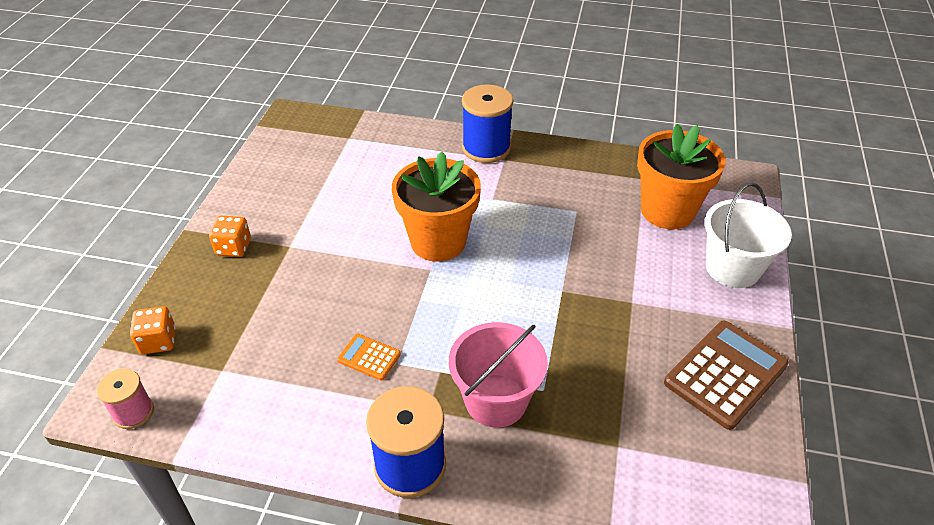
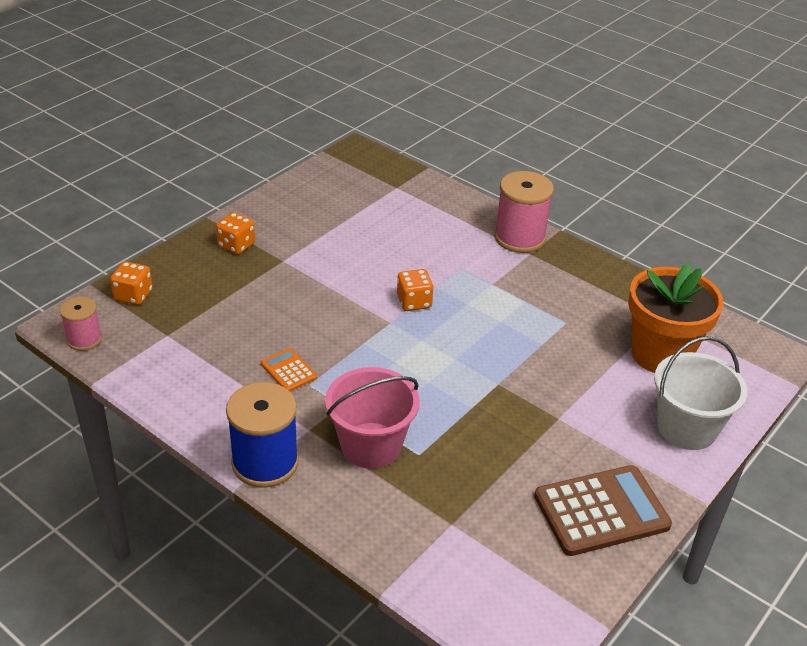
camera: 25 degrees right, 5 degrees down
(438, 241) = (414, 302): orange flower pot -> orange dice
(486, 148) = (519, 238): blue spool -> pink spool

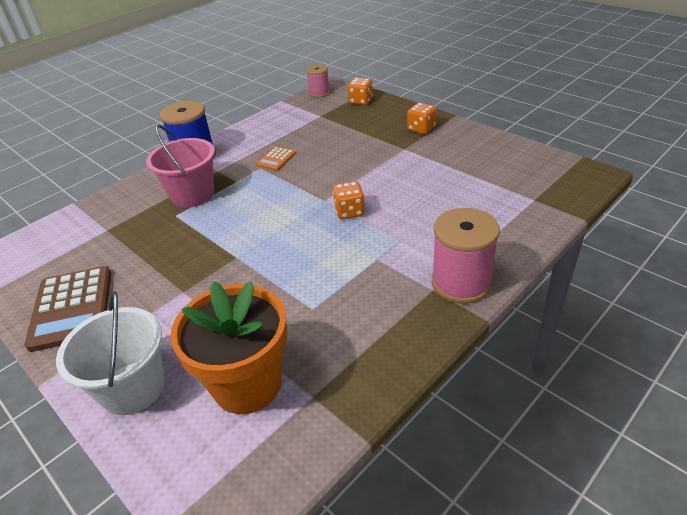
camera: 100 degrees right, 0 degrees up
(288, 371) = (276, 159): orange calculator -> orange calculator turned 150 degrees clockwise

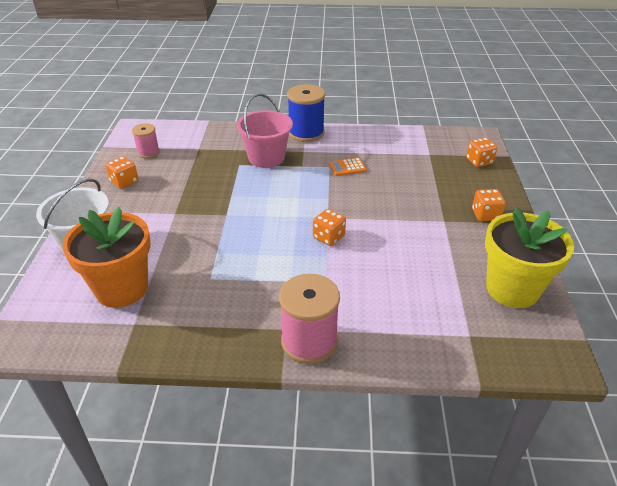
camera: 45 degrees right, 0 degrees up
(72, 308) = (124, 182): brown calculator -> orange dice
(319, 93) = (459, 135): pink spool -> pink spool (148, 152)
(508, 158) = (512, 289): none -> yellow flower pot

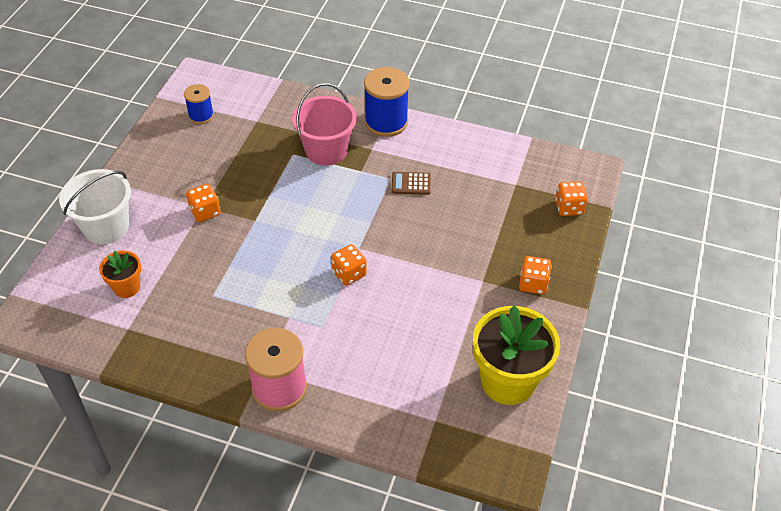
camera: 15 degrees right, 10 degrees up
(122, 289) = (127, 287): orange flower pot -> orange flower pot, size x0.51
(124, 182) = (164, 153): orange dice -> orange dice (205, 212)
(148, 152) = (201, 115): pink spool -> blue spool
(347, 167) = (411, 183): orange calculator -> brown calculator

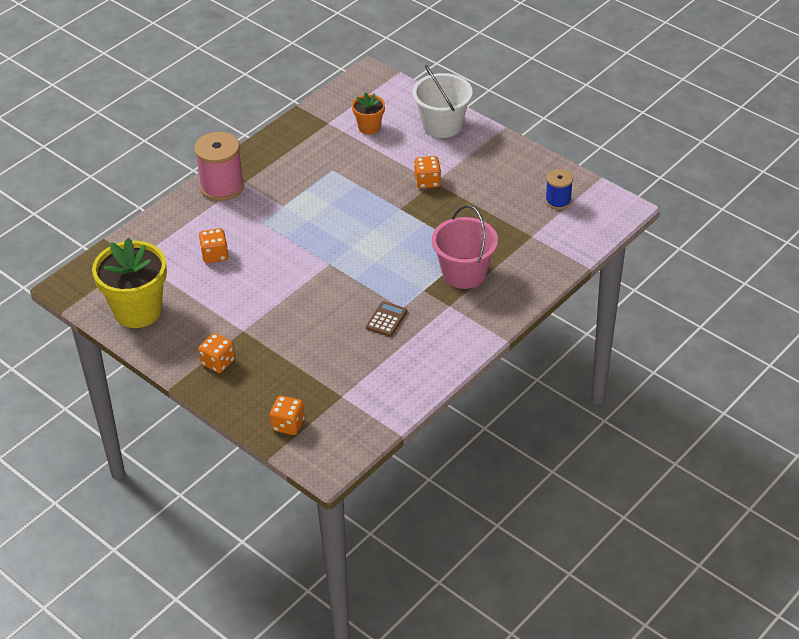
camera: 115 degrees right, 5 degrees down
(349, 273) = (305, 250): orange dice -> orange dice (214, 255)
(386, 122) = (483, 327): blue spool -> none

